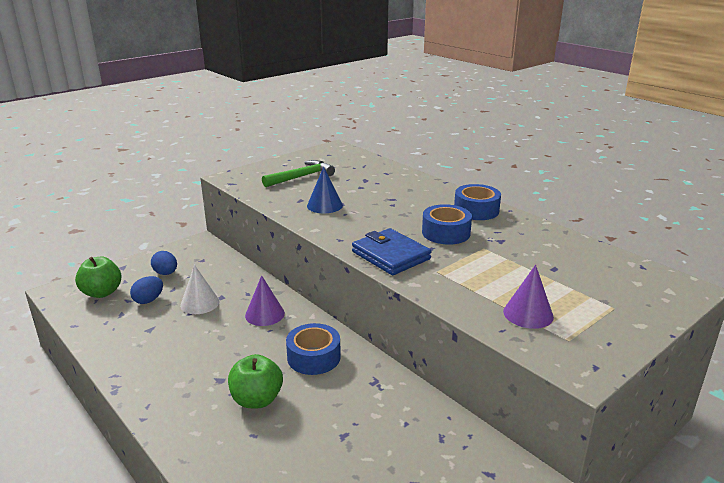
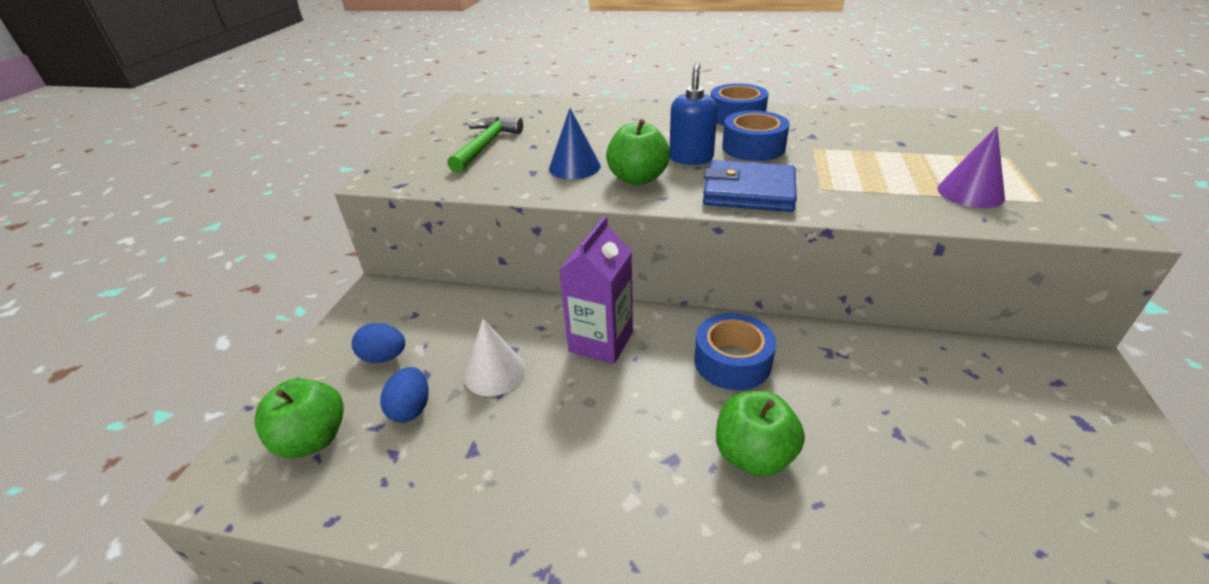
camera: 35 degrees left, 10 degrees up
(265, 314) = (601, 342): purple cone -> purple carton
(345, 224) = (637, 179): none -> green apple
(396, 225) = (691, 158): none -> blue soap dispenser

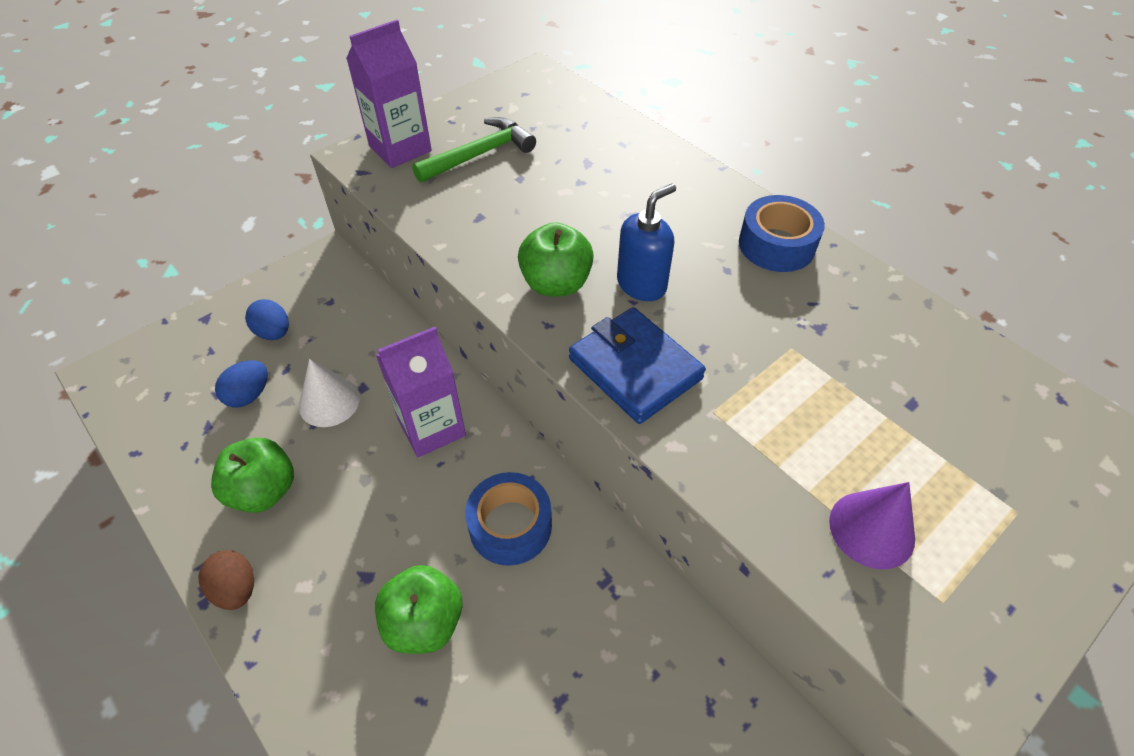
camera: 35 degrees right, 15 degrees up
(313, 439) = (175, 377): green apple -> green apple (264, 491)
(415, 164) = (400, 148): none -> purple carton
(572, 547) = (236, 589): none -> brown egg
(574, 167) = (520, 232): blue cone -> none
(753, 147) = (726, 307): blue tape -> none

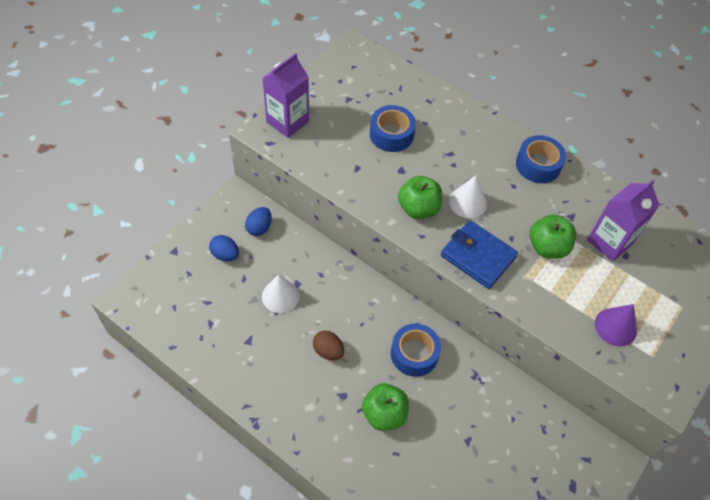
camera: 15 degrees left, 5 degrees up
(236, 589) = (272, 415): brown egg -> brown egg (328, 351)
(249, 395) = (228, 299): blue egg -> blue egg (259, 228)
(264, 491) = (263, 357): green apple -> green apple (547, 247)
(431, 427) = (349, 303): purple carton -> purple carton (609, 242)
(479, 154) = (341, 120): green hammer -> none
(549, 180) = (391, 134): none -> blue tape
(642, 284) = (467, 202): blue soap dispenser -> white cone

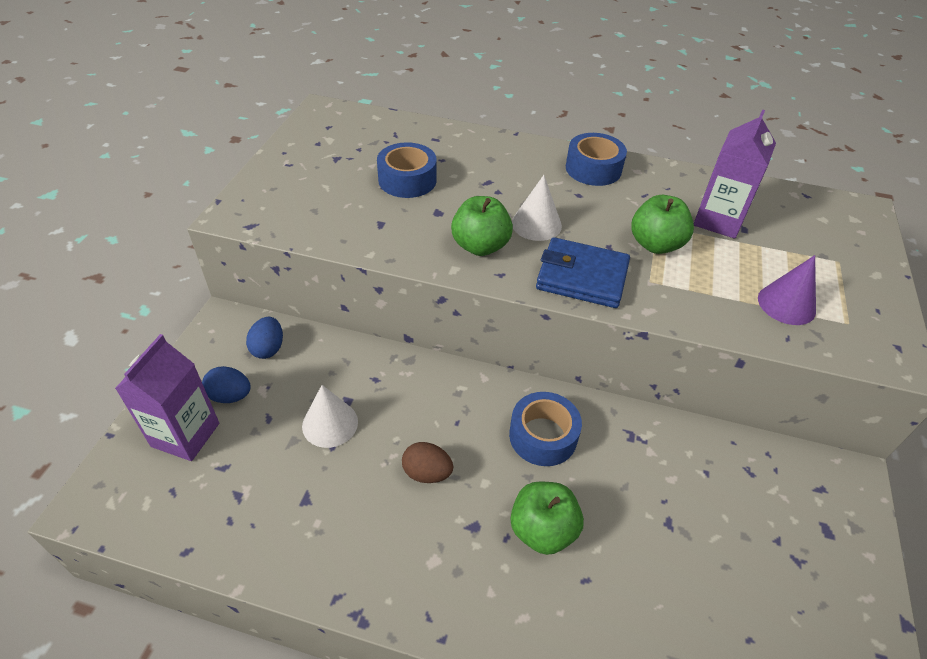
camera: 20 degrees left, 10 degrees down
(287, 122) = (266, 197): purple carton -> purple carton (185, 435)

